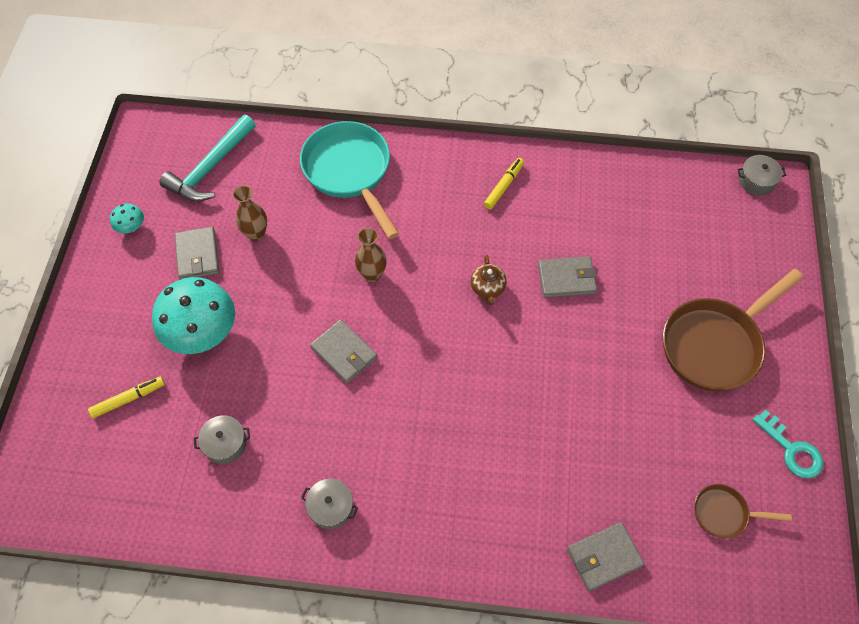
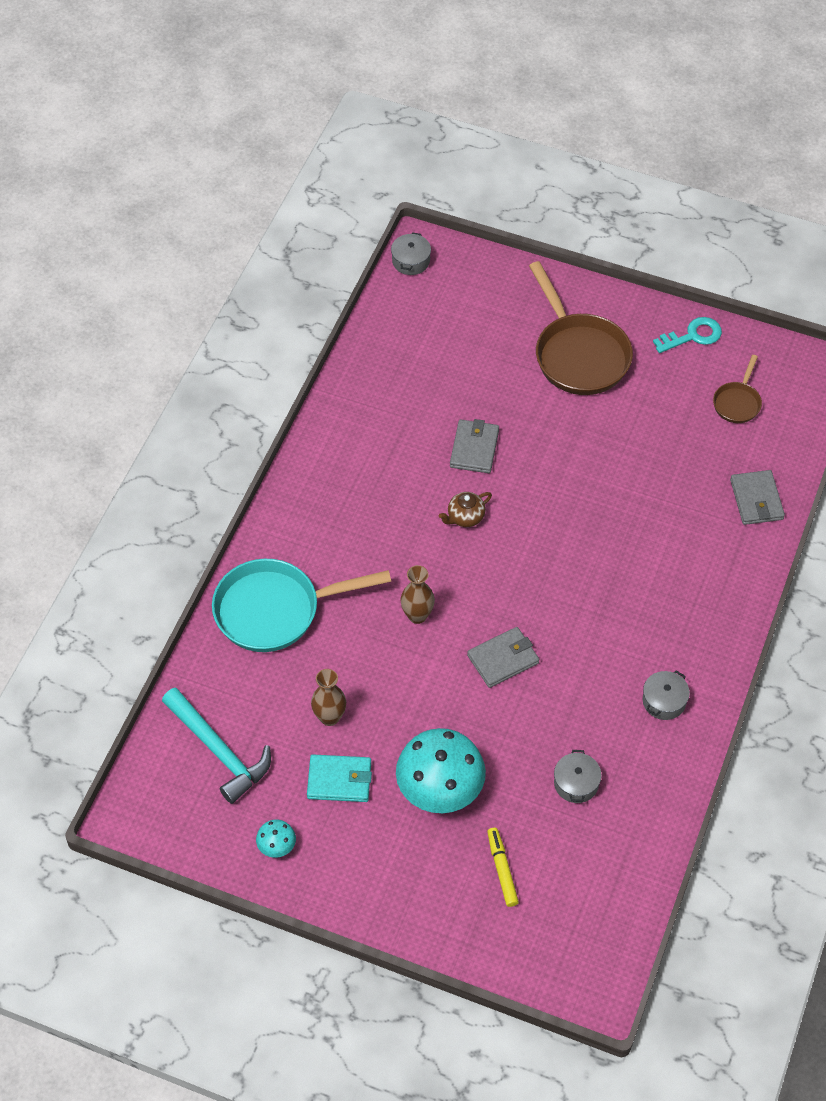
camera: 75 degrees left, 5 degrees down
(197, 255) = (339, 780): grey wallet -> turquoise wallet
(487, 288) = (465, 517): brown teapot -> brown teapot turned 135 degrees clockwise
(503, 186) = (344, 471): yellow marker -> none

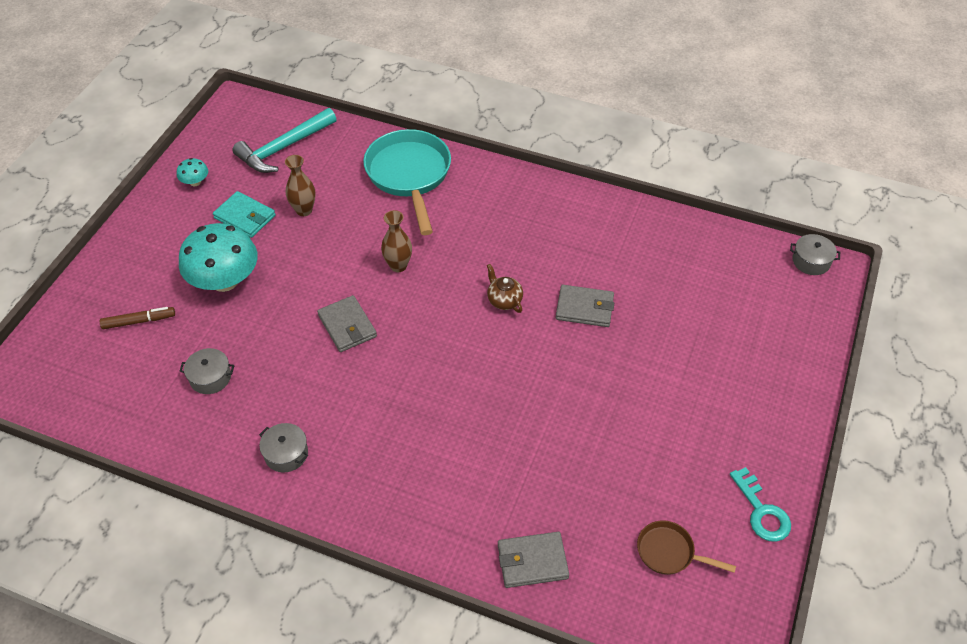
camera: 90 degrees right, 5 degrees down
(339, 780) = (245, 217): turquoise wallet -> turquoise wallet turned 60 degrees counterclockwise
(502, 869) = (139, 321): yellow marker -> brown marker
(579, 354) = (715, 398): brown pan -> none

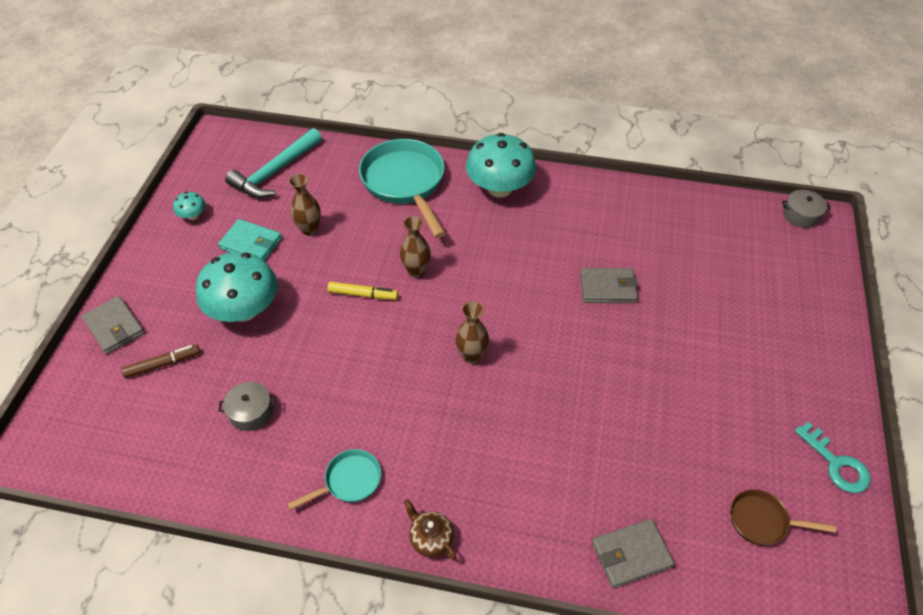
camera: 10 degrees left, 0 degrees up
(286, 454) = (349, 481): grey pot -> turquoise pan
(341, 281) = (363, 294): none -> yellow marker
(347, 326) = (380, 338): grey wallet -> grey wallet (114, 327)
(431, 355) = (471, 355): none -> brown vase
(503, 192) = (499, 188): none -> turquoise mushroom
(504, 300) = (528, 291): brown teapot -> brown teapot (430, 538)

